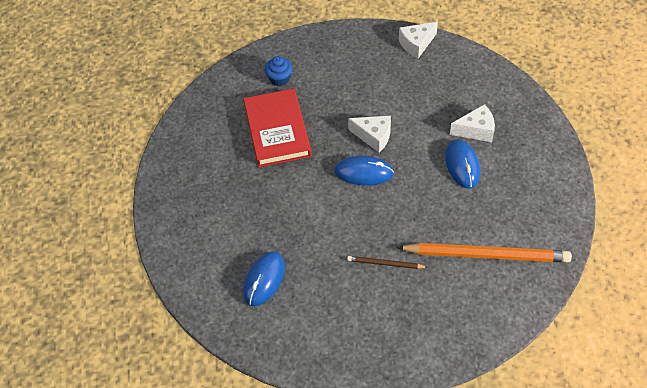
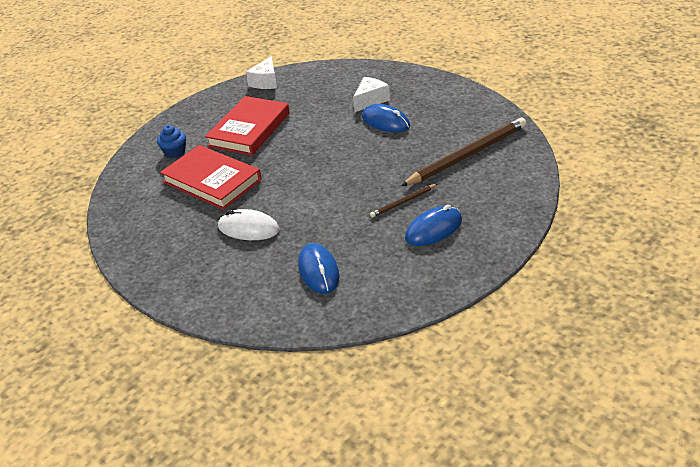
camera: 40 degrees left, 15 degrees down
(258, 200) = (248, 228): none -> white mouse
(352, 93) = (249, 129): none -> red book
(364, 172) = (317, 165): blue mouse -> blue mouse (433, 229)
(373, 136) = (298, 142): white cheese -> none
(486, 255) = (467, 155): orange pencil -> brown pencil

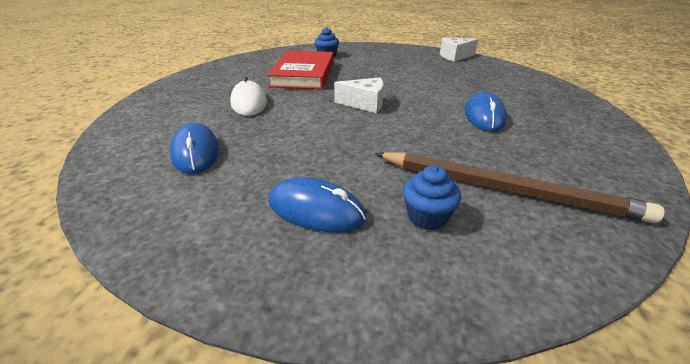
camera: 55 degrees right, 5 degrees down
(249, 129) = (385, 68): red book -> none
(318, 271) = (195, 152): blue mouse -> blue mouse turned 60 degrees counterclockwise
(370, 100) = (505, 99): white cheese -> white cheese (365, 104)
(403, 202) = (353, 169): brown pencil -> none
(469, 191) = (427, 217): none -> blue cupcake

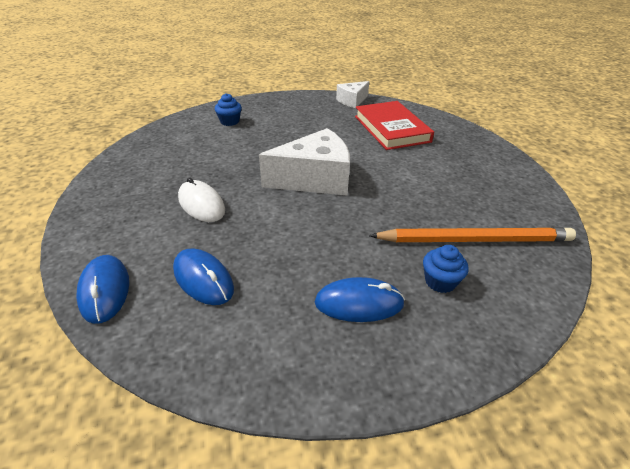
camera: 25 degrees left, 5 degrees up
(303, 74) = (226, 153): red book -> red book (391, 129)
(365, 104) = (315, 179): white cheese -> white cheese, size x1.80
(484, 116) = (419, 170): blue mouse -> blue mouse (104, 290)
(505, 189) = (474, 240): brown pencil -> orange pencil

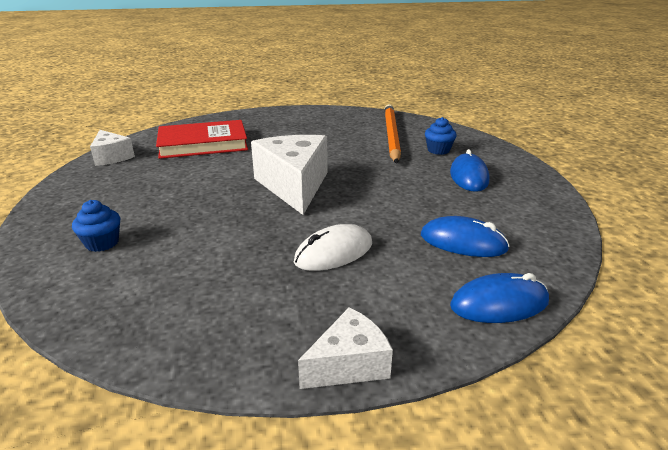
camera: 85 degrees left, 10 degrees down
(79, 214) = (349, 364): none -> white cheese
(203, 279) = (463, 242): blue mouse -> blue mouse turned 60 degrees clockwise

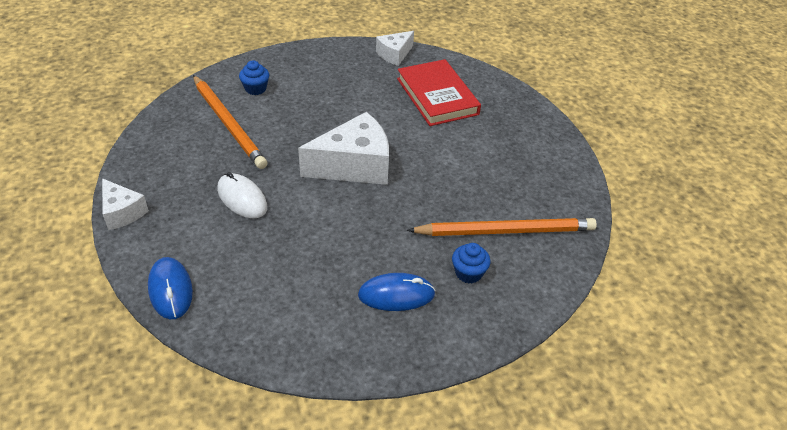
camera: 80 degrees right, 15 degrees up
(171, 265) = (228, 123): none -> orange pencil
(463, 242) = (257, 277): blue mouse -> none

